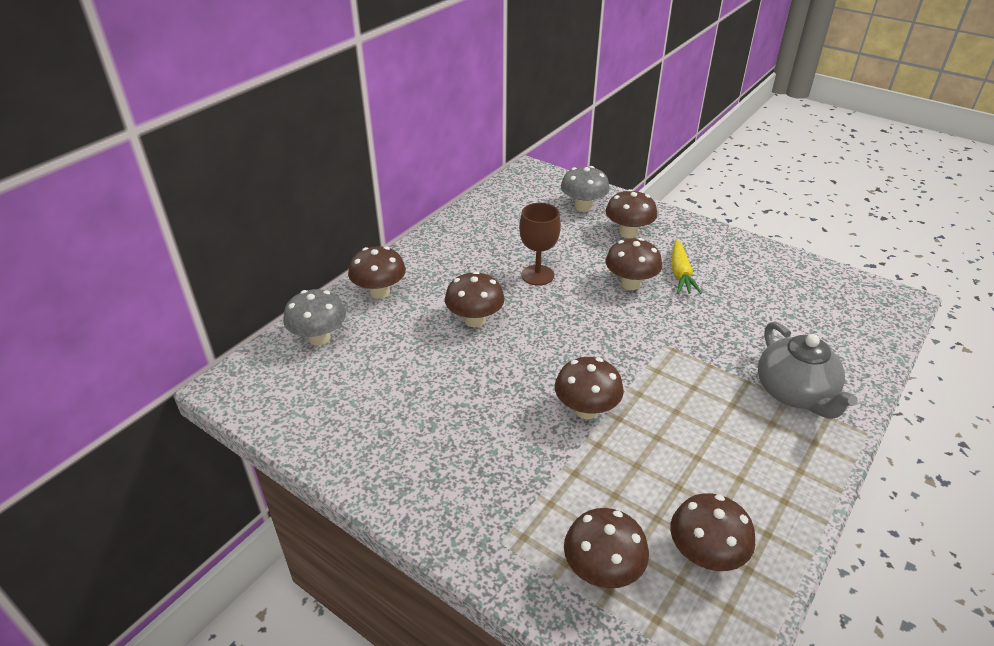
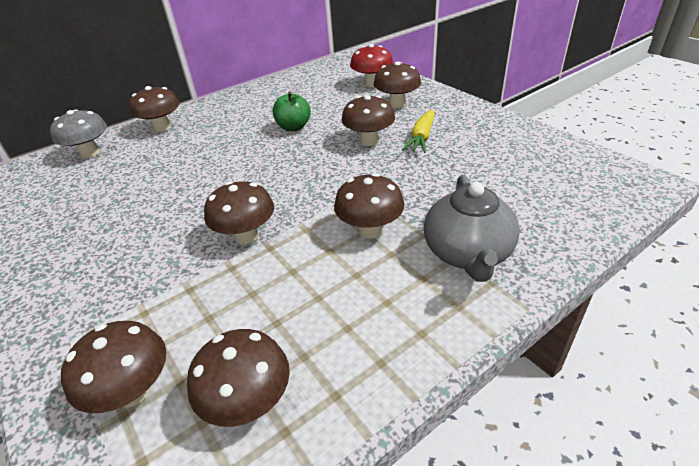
camera: 20 degrees right, 0 degrees up
(475, 320) = (215, 154): brown mushroom -> brown mushroom (370, 230)
(537, 275) = (293, 127): brown goblet -> green apple
(583, 207) = (372, 83): grey mushroom -> red mushroom

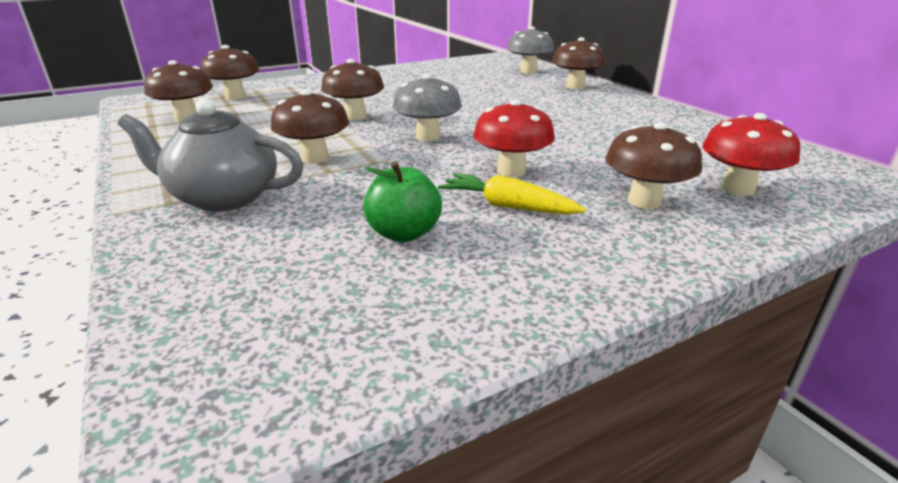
camera: 95 degrees right, 10 degrees down
(293, 127) = (564, 134): green apple -> green apple (404, 233)
(306, 181) = (428, 137): none -> grey mushroom
(369, 141) = (511, 171): brown mushroom -> red mushroom

